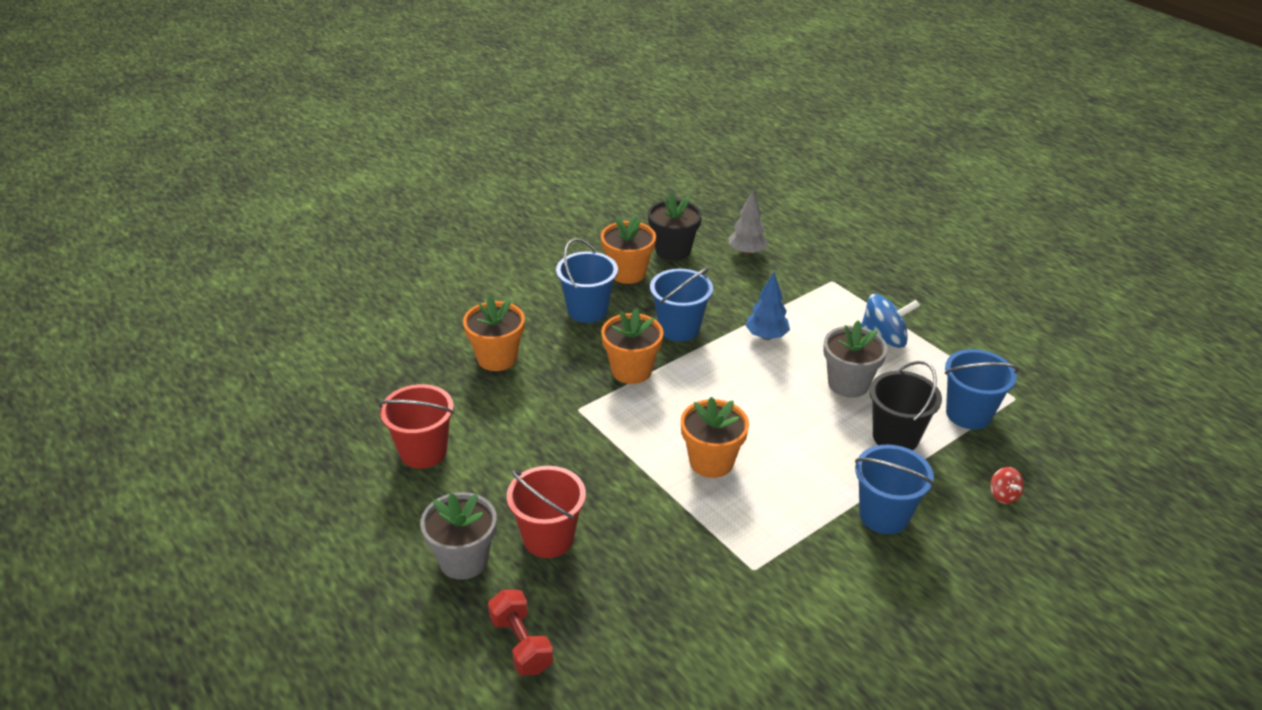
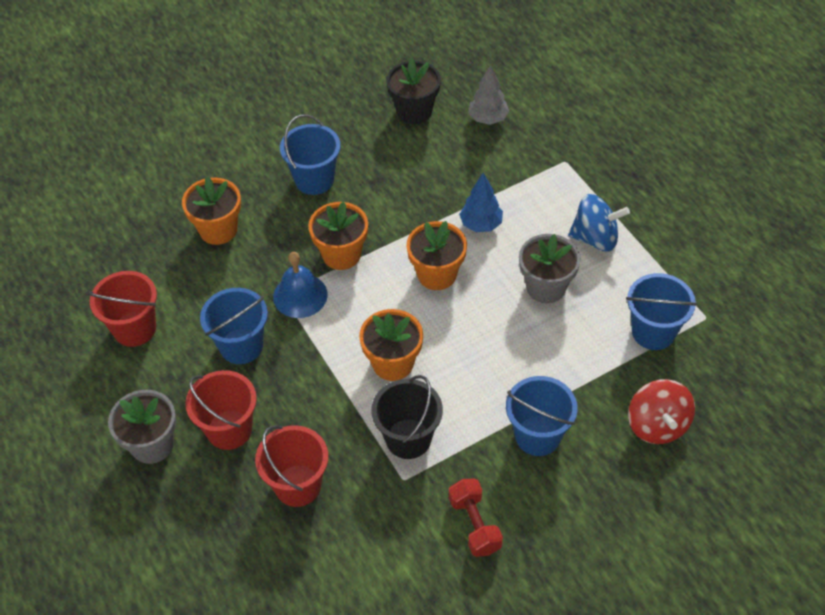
camera: 10 degrees right, 15 degrees up
(521, 644) = (187, 531): red dumbbell -> red dumbbell (474, 525)
(597, 409) = (300, 295): none -> blue bell
(627, 273) = (363, 137): orange flower pot -> orange flower pot (437, 274)
(638, 586) = (297, 485): none -> red bucket
(679, 328) = (398, 208): blue bucket -> blue bucket (241, 346)
(895, 437) = (574, 352): black bucket -> black bucket (408, 438)
(1003, 495) = (657, 425): red spinning top -> red spinning top, size x1.96

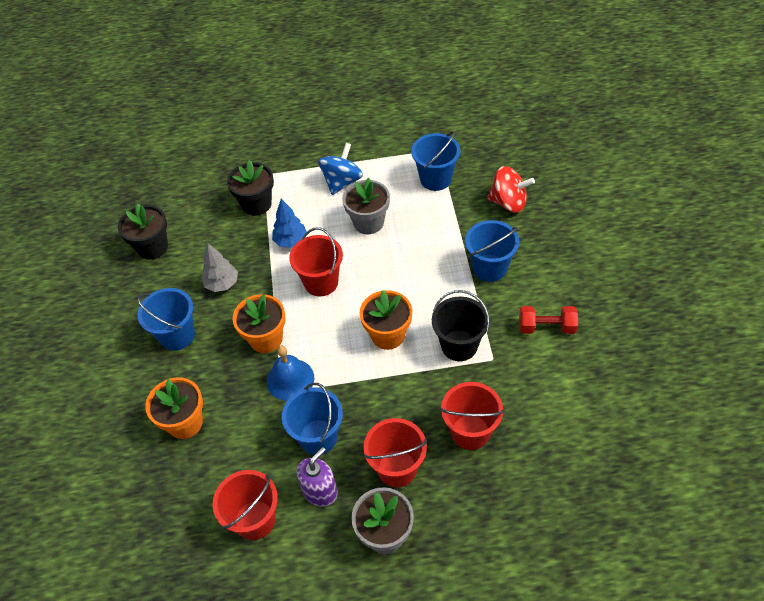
camera: 65 degrees left, 0 degrees up
(181, 370) = (320, 491): none -> purple soap dispenser
(437, 274) = (321, 282): orange flower pot -> red bucket
(488, 119) = (193, 205): grey tree -> grey tree (222, 284)
(518, 172) = (256, 204): none -> black flower pot

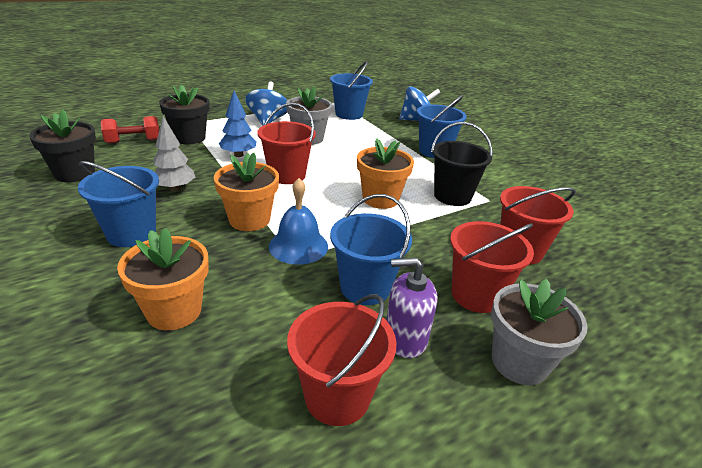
camera: 30 degrees left, 20 degrees down
(320, 491) = (405, 338): purple soap dispenser -> purple soap dispenser turned 105 degrees counterclockwise
(508, 202) = (416, 120): red spinning top -> blue spinning top
(546, 327) = (512, 176): red dumbbell -> red dumbbell (133, 141)

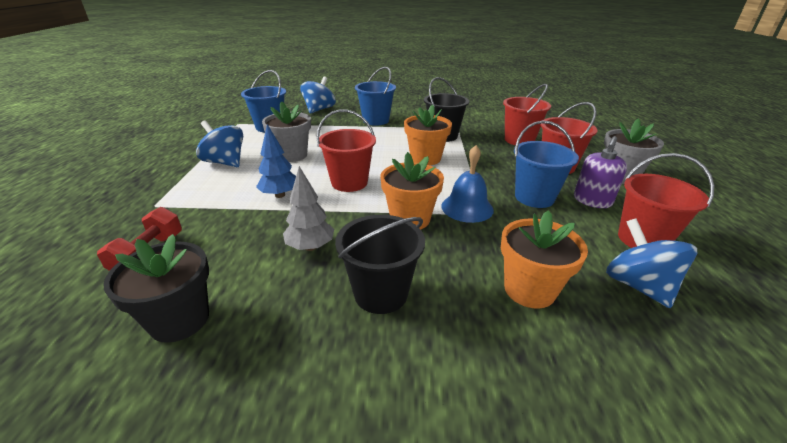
camera: 55 degrees left, 0 degrees up
(131, 233) = (381, 293): blue bucket -> black bucket
(189, 138) = (198, 213): black flower pot -> none
(224, 395) = (637, 285): none -> blue spinning top

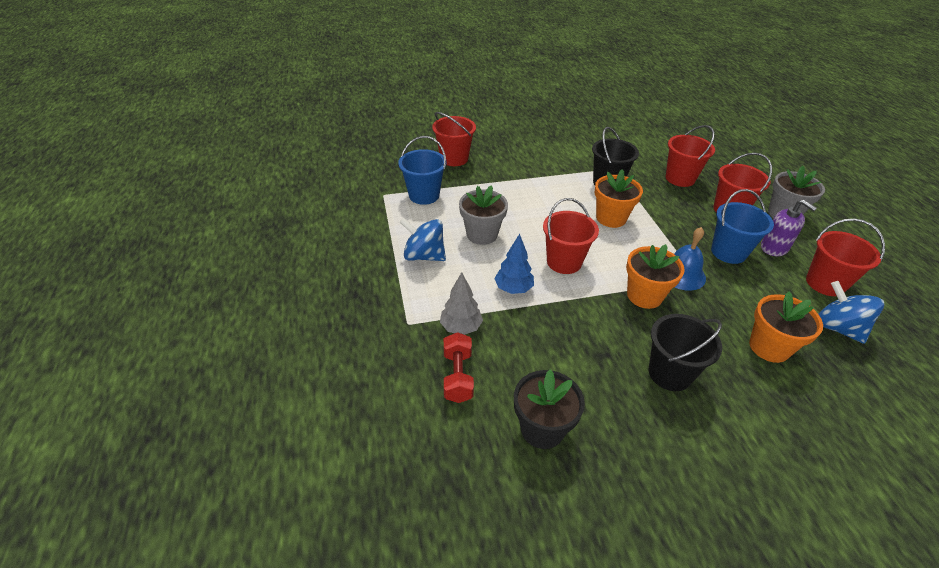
camera: 15 degrees left, 10 degrees up
(310, 247) = (585, 341): grey tree -> grey tree (461, 327)
(319, 109) = (454, 158): blue spinning top -> red bucket
(376, 120) = (527, 168): blue bucket -> none
(592, 201) = (774, 248): purple soap dispenser -> purple soap dispenser turned 60 degrees counterclockwise

